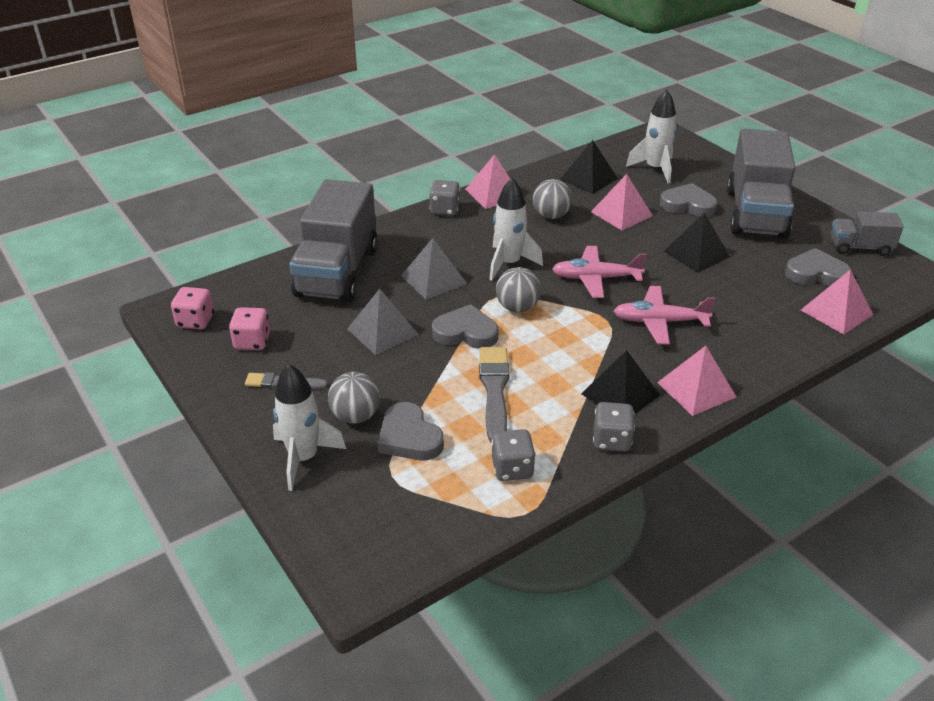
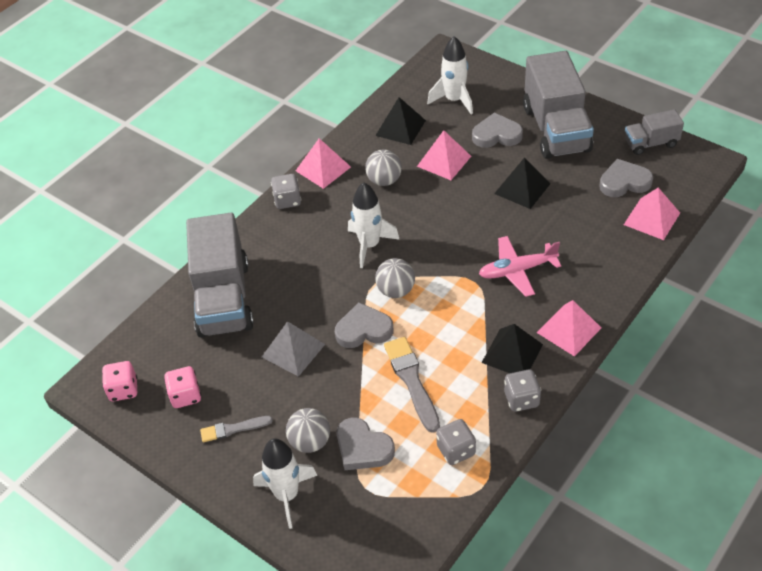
camera: 15 degrees left, 10 degrees up
(433, 279) = (312, 282): grey pyramid -> none
(595, 278) = (449, 240): pink plane -> none

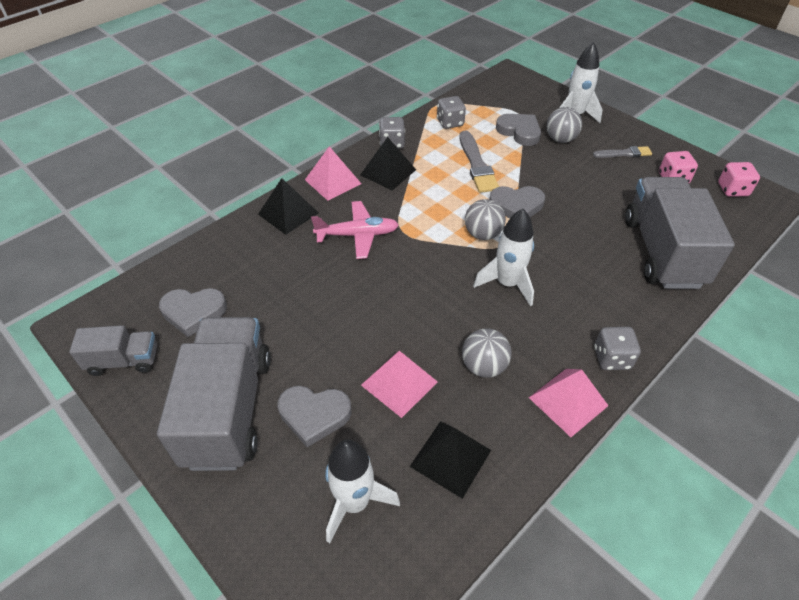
camera: 175 degrees left, 0 degrees up
(293, 350) = (582, 199): grey pyramid -> none
(522, 188) = (314, 324): black pyramid -> black pyramid (288, 213)
(651, 218) = (194, 265): pink pyramid -> none

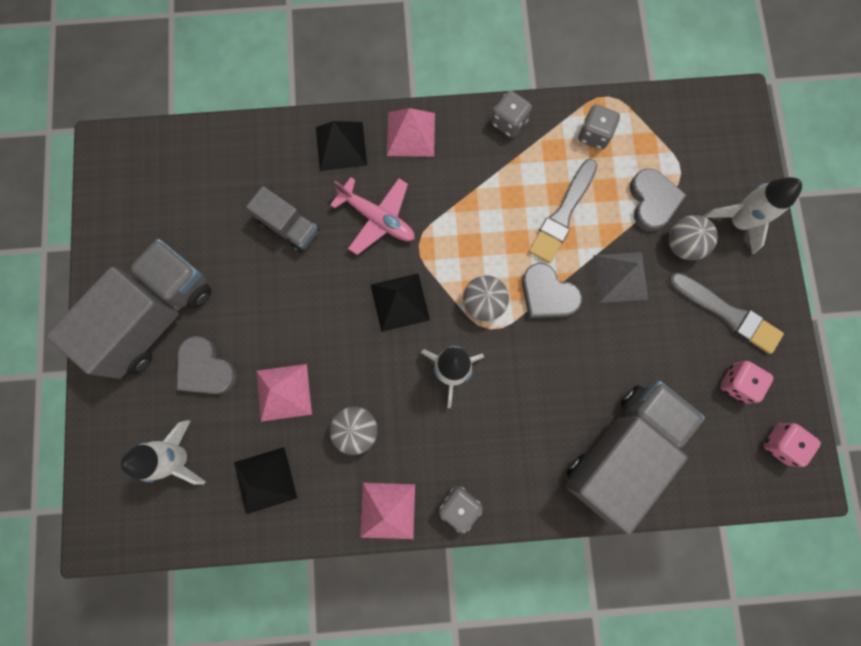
camera: 40 degrees right, 30 degrees up
(124, 361) = (115, 213): grey truck -> grey truck (289, 227)
(193, 312) = (191, 202): grey heart -> none
(388, 172) = (470, 160): black pyramid -> black pyramid (400, 302)
(547, 172) = (620, 277): none -> grey pyramid
(624, 153) = (727, 314): grey brush -> grey brush, size x1.64

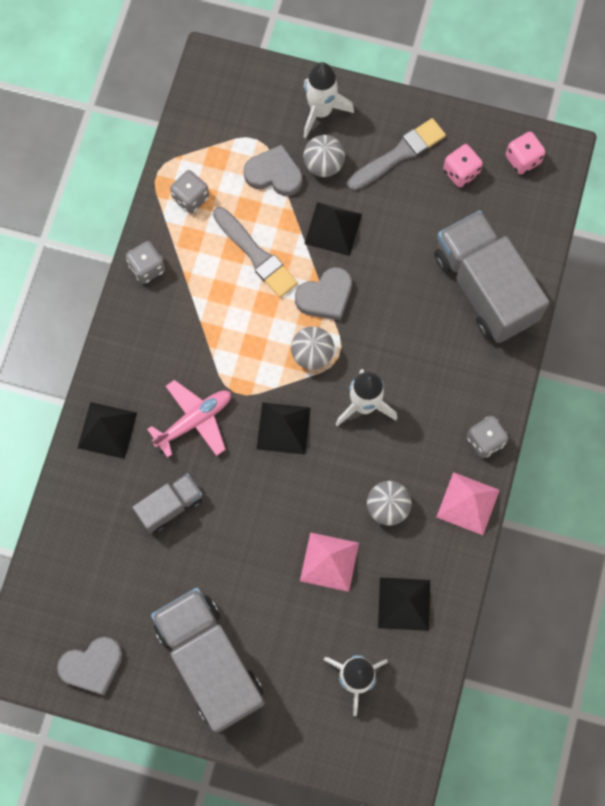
camera: 70 degrees left, 5 degrees down
(205, 369) = (280, 628): grey heart -> grey heart (92, 666)
(410, 134) = (122, 361): pink pyramid -> none
(620, 277) = (333, 228): grey pyramid -> black pyramid

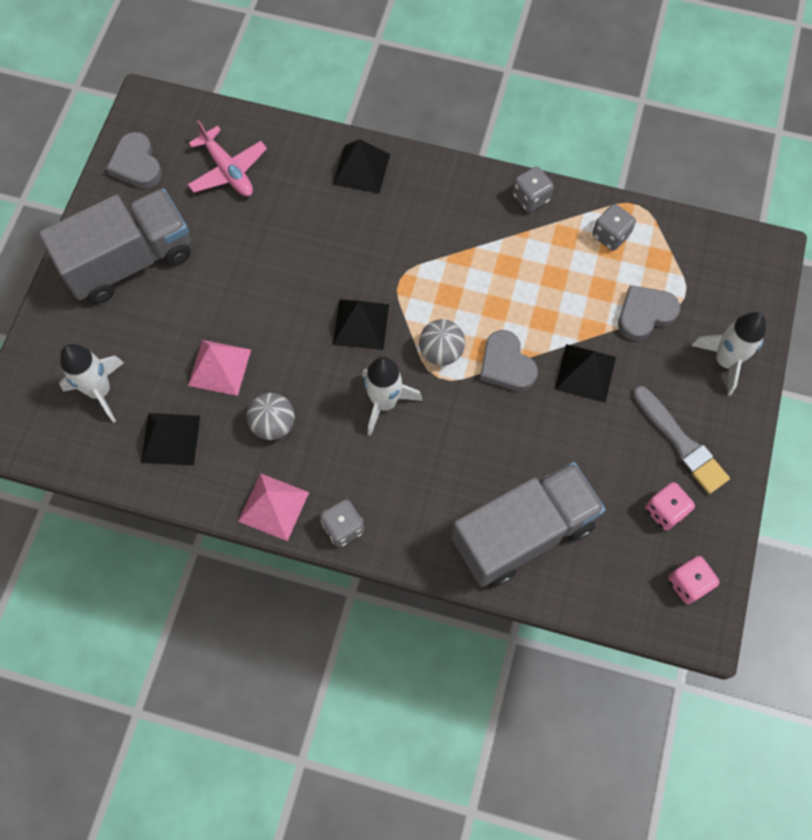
camera: 90 degrees right, 5 degrees down
(170, 506) = (284, 224): grey truck -> none
(194, 420) = (370, 243): pink plane -> pink plane (228, 170)
(256, 255) = (550, 297): grey brush -> none
(274, 174) = (645, 314): grey heart -> grey heart turned 135 degrees counterclockwise
(323, 165) = (660, 363): grey ball -> none

